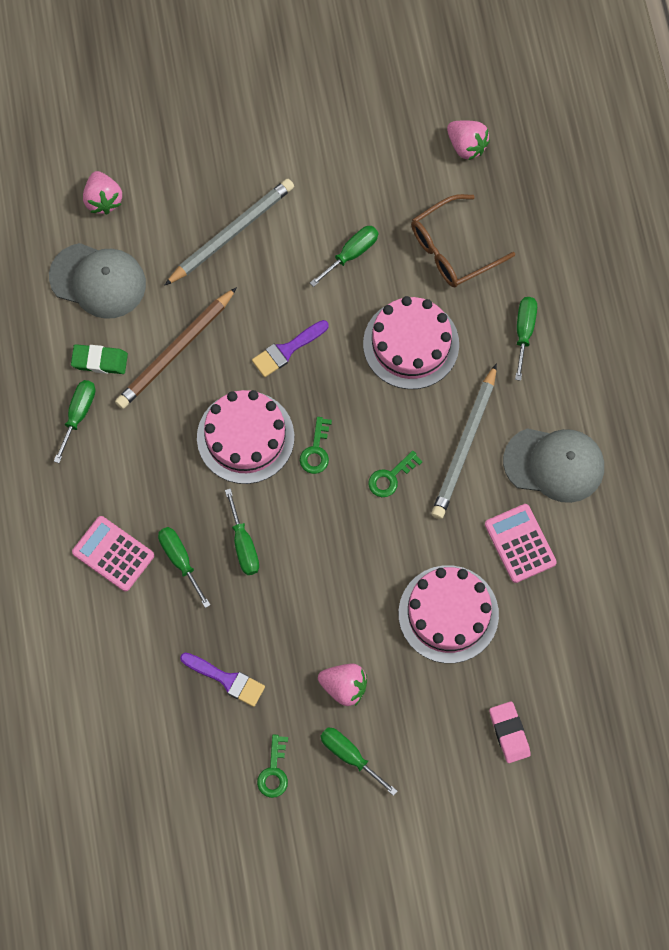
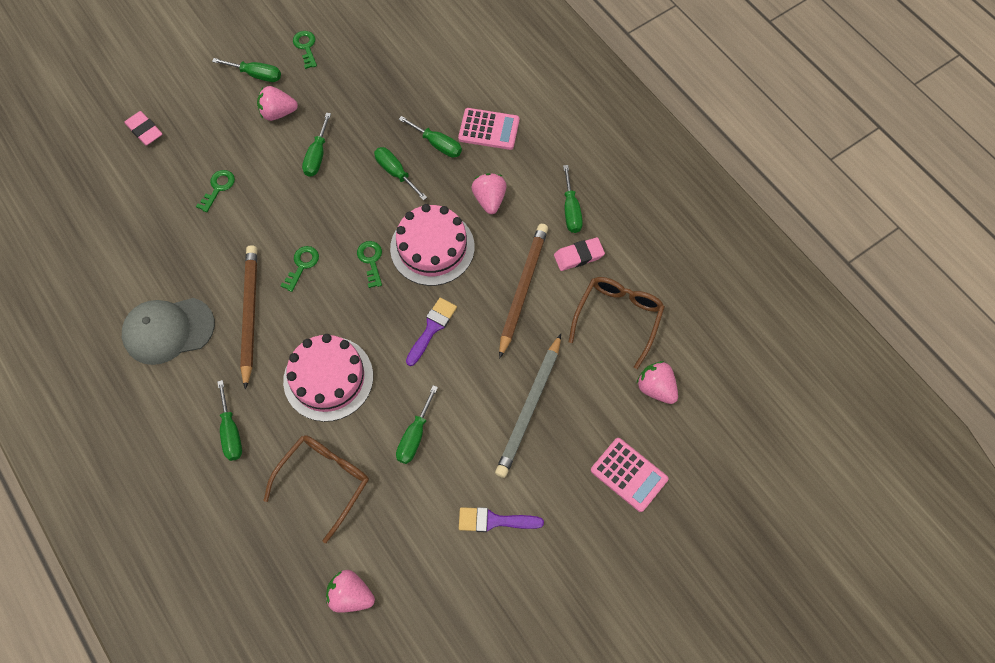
camera: 155 degrees right, 5 degrees down
(98, 281) = (618, 318): grey cap -> brown glasses
(99, 361) = (578, 256): green eraser -> pink eraser
(157, 466) = (489, 199): none -> pink strawberry
(227, 679) = (365, 86): purple brush -> purple brush (494, 521)
(321, 606) = (317, 156): none -> green screwdriver
(448, 614) = (218, 188): pink cake -> green key
(465, 445) = (250, 314): grey pencil -> brown pencil
(520, 543) = (178, 258): pink calculator -> pink calculator (629, 474)

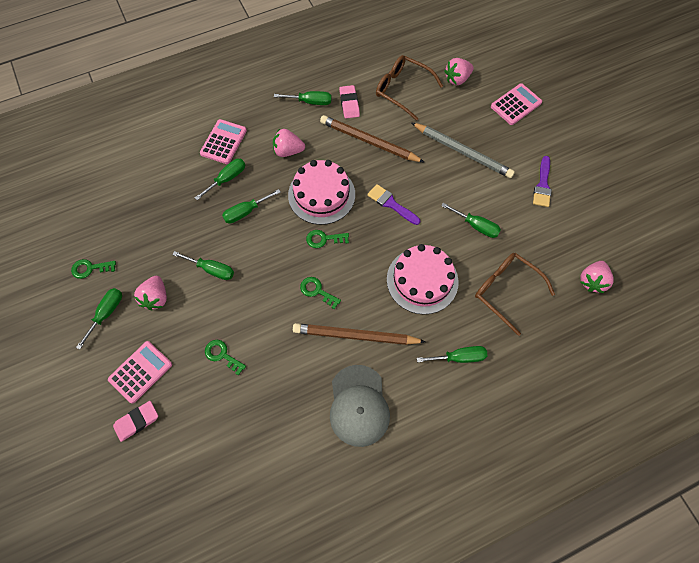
camera: 80 degrees left, 0 degrees up
(195, 120) = (140, 372): none -> pink calculator

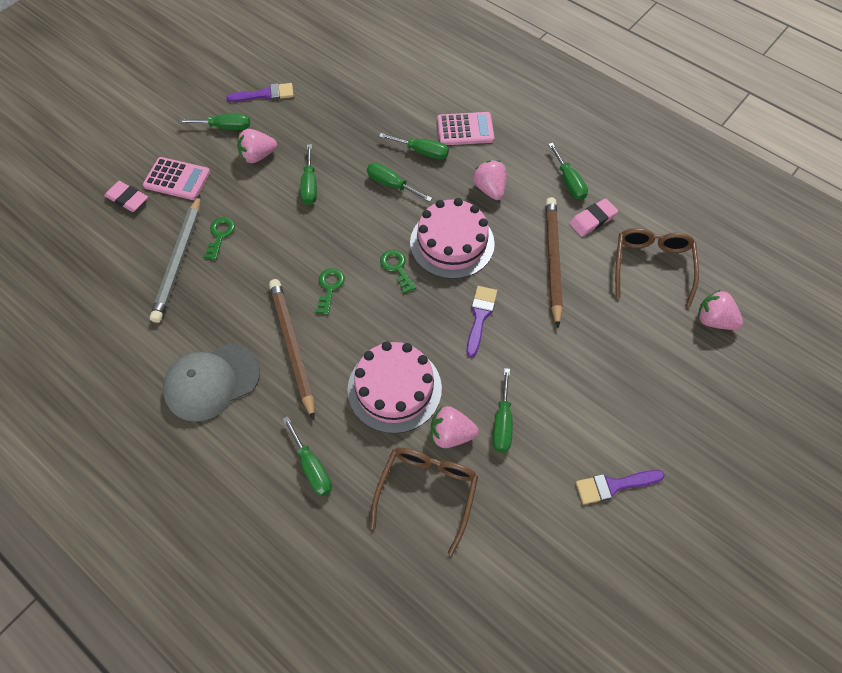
camera: 65 degrees right, 5 degrees down
(90, 268) = (265, 94): green key -> purple brush
(463, 152) = (603, 368): grey pencil -> grey pencil (179, 261)
(516, 104) = (724, 406): pink calculator -> none
(592, 281) = (498, 603): pink strawberry -> pink strawberry (451, 434)

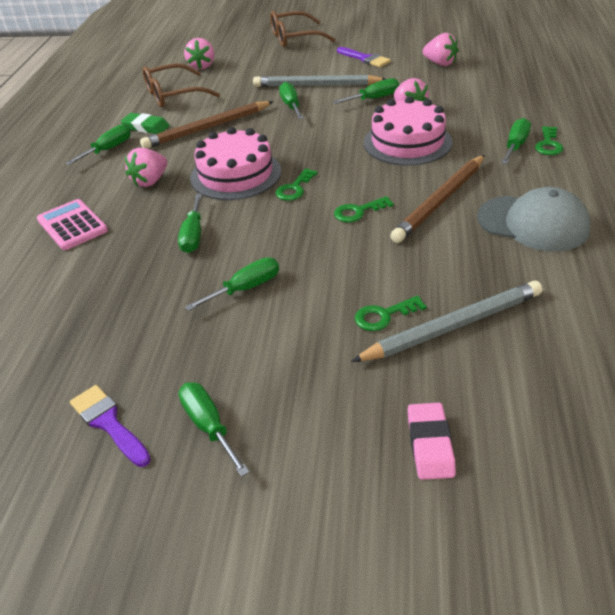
camera: 120 degrees left, 20 degrees down
(177, 179) = (345, 413): pink calculator -> none
(258, 156) = (236, 358): pink strawberry -> pink strawberry (440, 63)
(289, 496) = (548, 144): none -> green key
(422, 152) = (128, 237): green screwdriver -> green screwdriver (291, 105)
(427, 491) = (459, 103): brown glasses -> brown glasses (294, 38)
(480, 316) = (298, 136): purple brush -> none
(577, 393) = (316, 85): none -> grey pencil
(592, 220) = (146, 127): pink eraser -> green eraser

